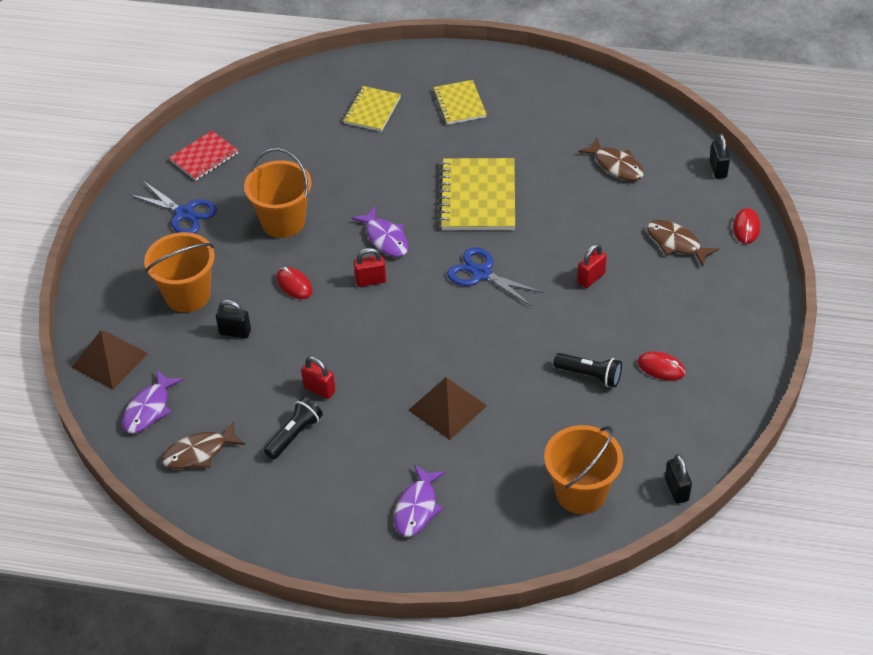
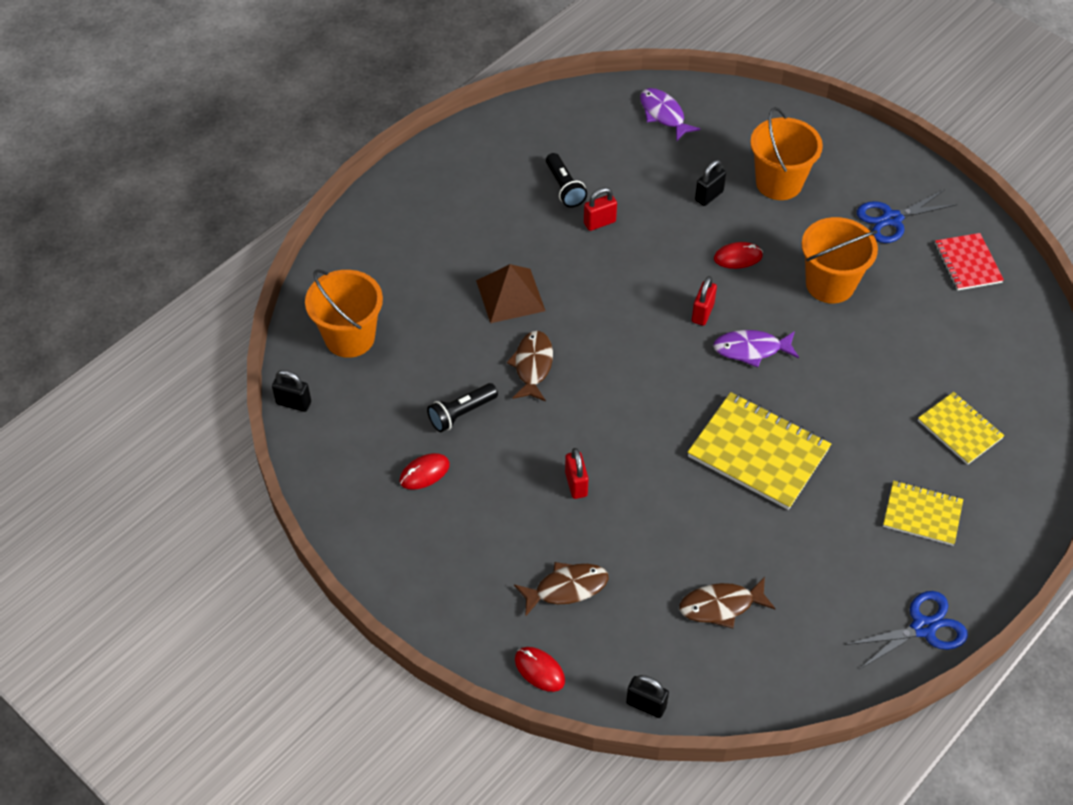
camera: 120 degrees right, 5 degrees up
(109, 360) = (737, 110): brown pyramid -> none
(199, 452) = (593, 126): brown fish -> brown fish (532, 365)
(417, 508) = (428, 228): purple fish -> none
(481, 274) = (648, 400): blue scissors -> blue scissors (923, 628)

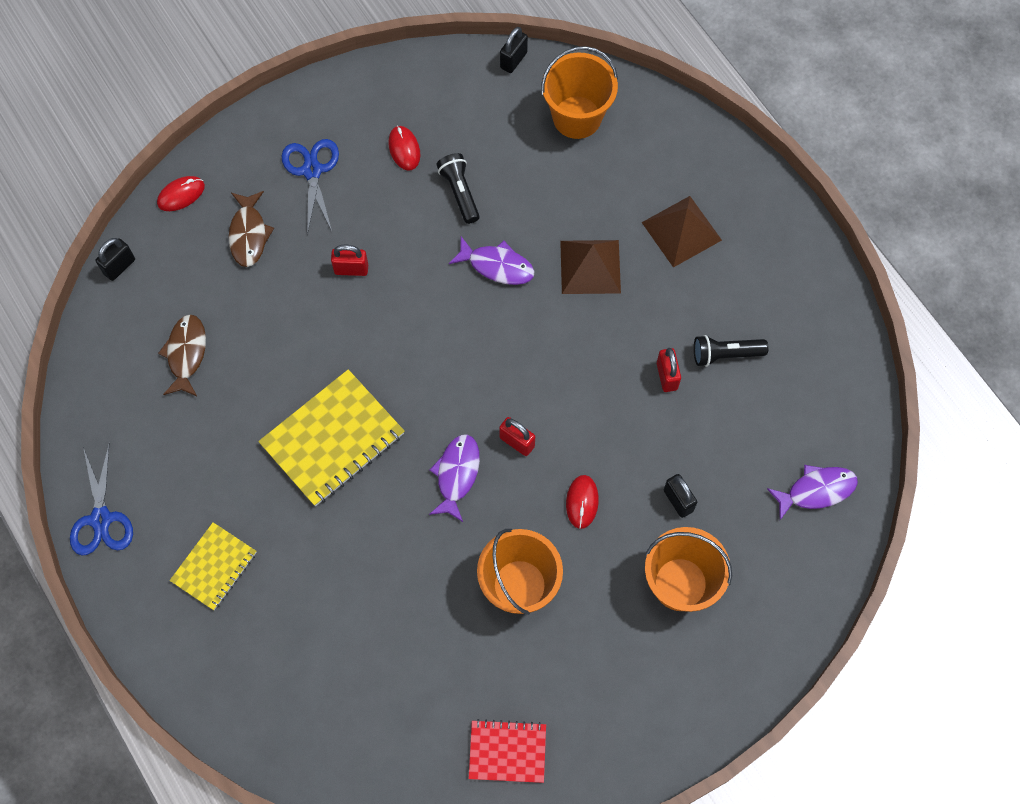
camera: 105 degrees right, 15 degrees up
(453, 237) = (681, 231): none -> brown pyramid
(532, 365) = (497, 266): brown fish -> purple fish
(892, 219) = (594, 692): blue scissors -> blue scissors (312, 171)
(960, 429) = (296, 646): yellow notebook -> none

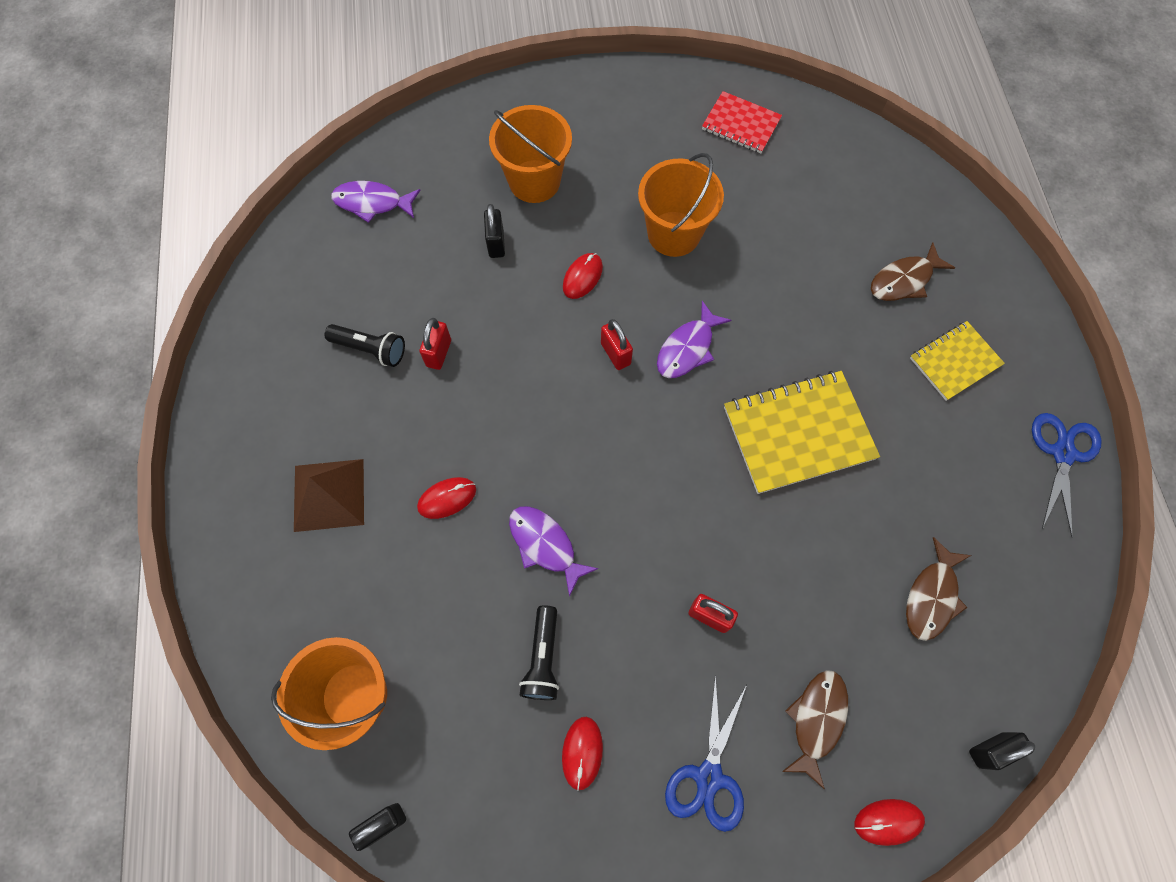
camera: 155 degrees left, 0 degrees up
(282, 633) = (904, 280): none -> brown fish
(590, 266) = (447, 498): brown pyramid -> red mouse

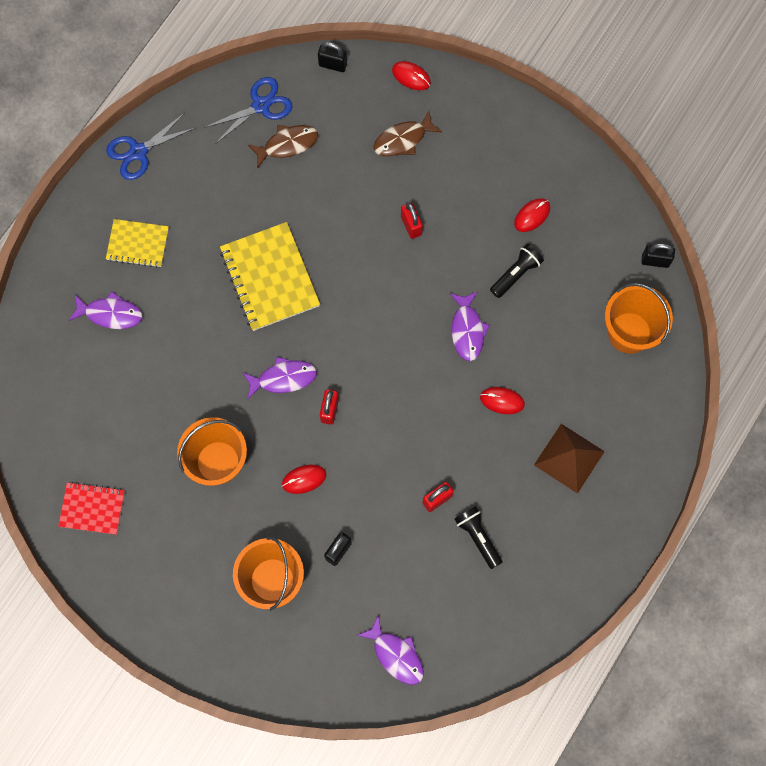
camera: 140 degrees left, 5 degrees up
(709, 776) = (478, 158): blue scissors -> blue scissors (260, 105)
(741, 124) = (92, 508): red notebook -> red notebook turned 60 degrees counterclockwise
(798, 433) = (269, 278): yellow notebook -> yellow notebook turned 45 degrees clockwise
(904, 280) = (110, 314): brown fish -> purple fish

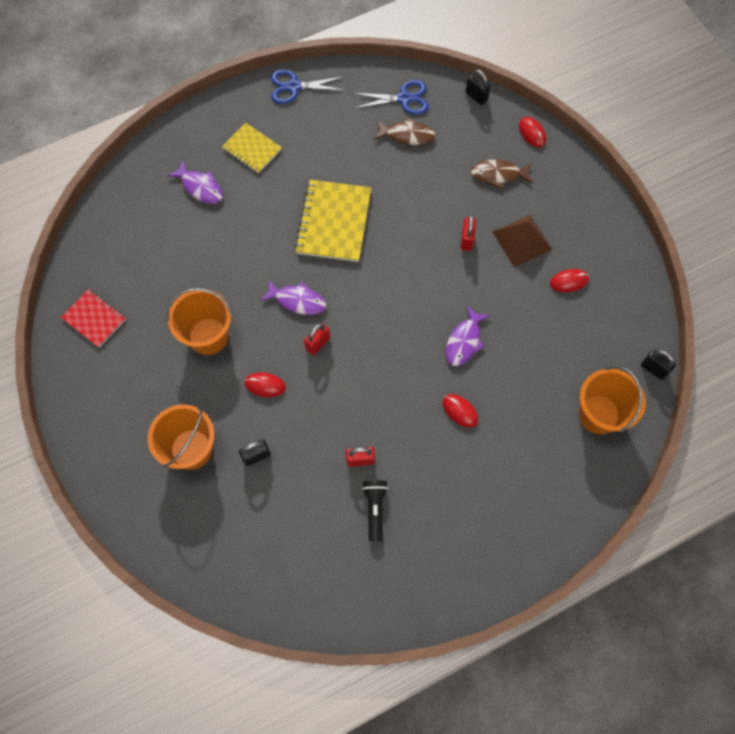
camera: 30 degrees right, 5 degrees down
(396, 655) = (250, 566): purple fish -> none
(516, 274) = (530, 319): black flashlight -> none
(569, 458) = (489, 487): brown pyramid -> brown pyramid (522, 240)

